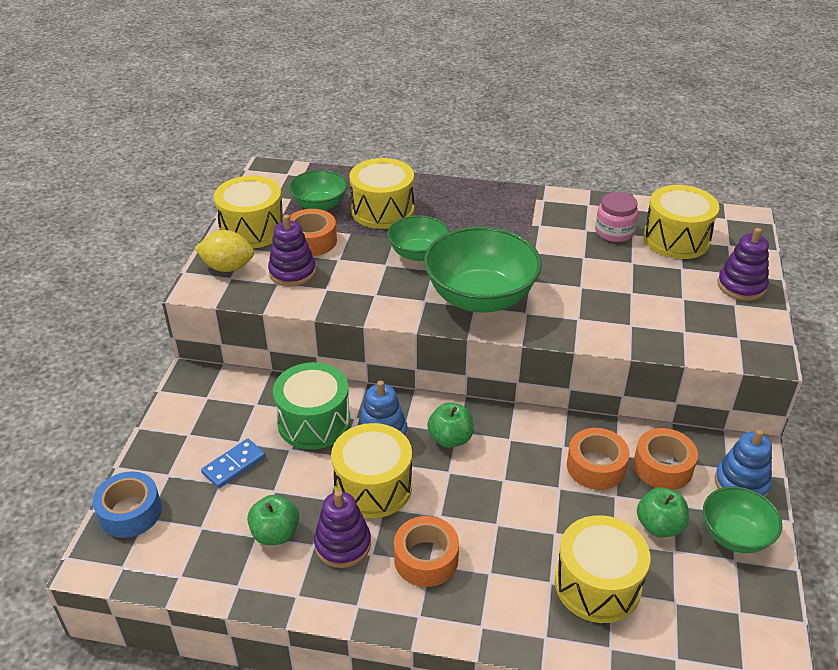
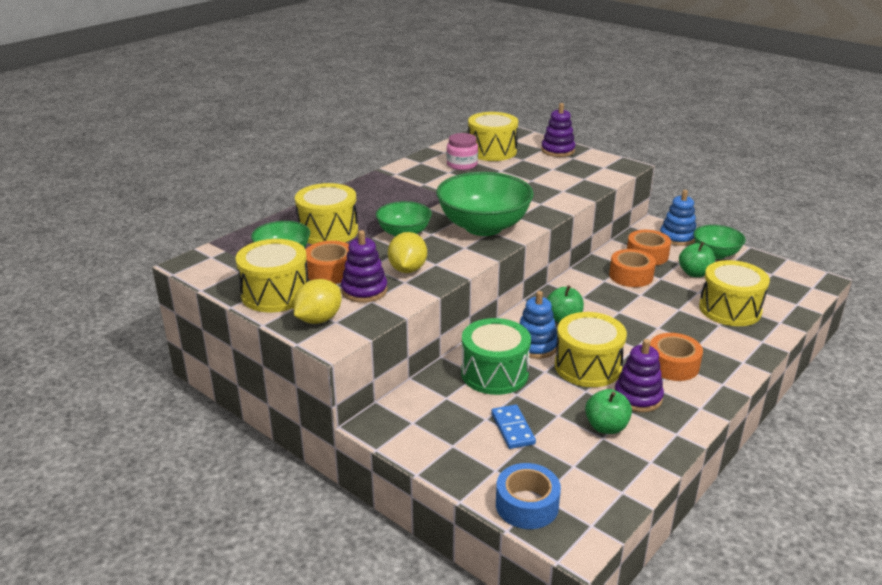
camera: 60 degrees left, 10 degrees down
(350, 282) = (407, 269): none -> yellow lemon

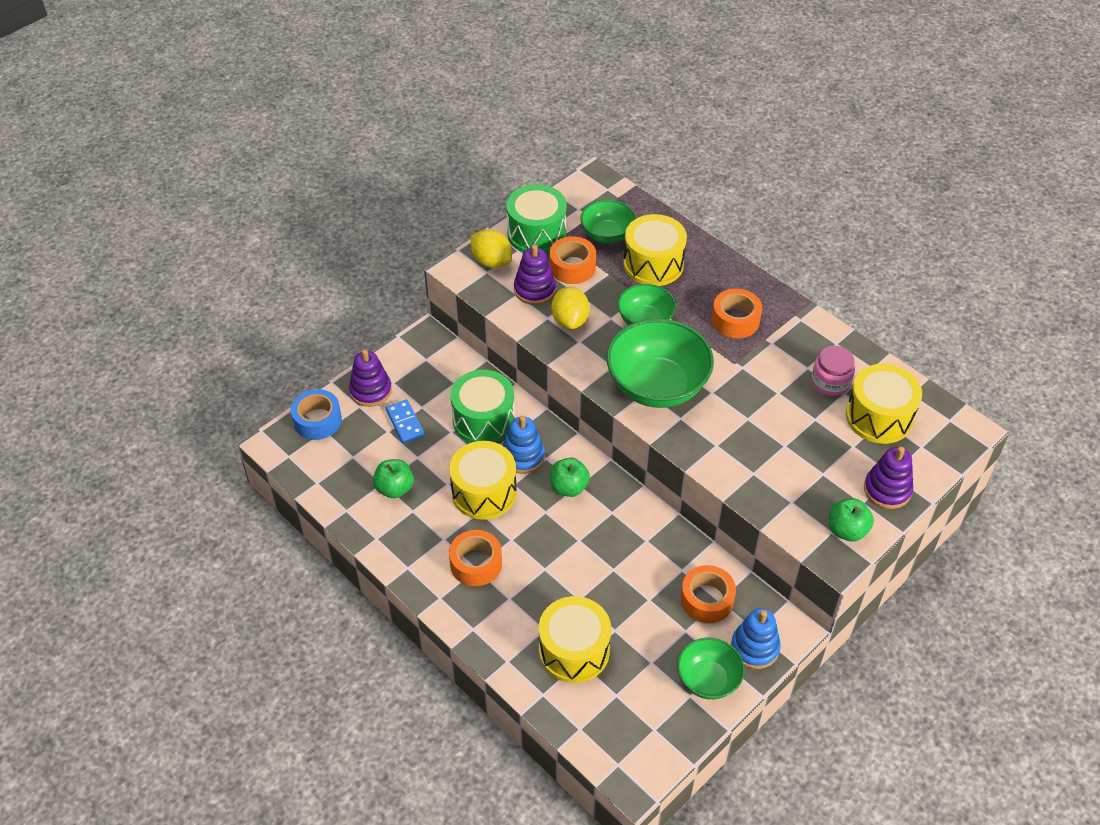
camera: 95 degrees right, 20 degrees up
(275, 294) = (536, 233): yellow drum -> green drum
(407, 269) = (570, 320): yellow lemon -> yellow lemon turned 75 degrees clockwise
(512, 429) = (405, 423): blue domino -> blue domino turned 75 degrees clockwise
(631, 276) = (656, 570): orange tape -> orange tape (735, 320)
(638, 397) = (431, 521): purple stacking toy -> purple stacking toy (371, 391)
(694, 273) = (658, 639): green apple -> green apple (847, 530)

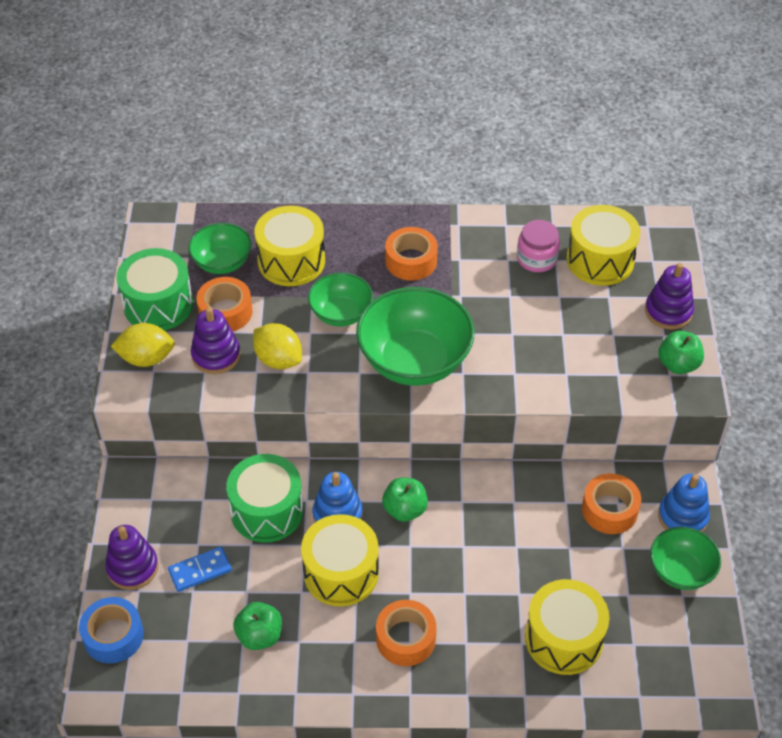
camera: 45 degrees left, 0 degrees up
(405, 423) = (200, 570): blue domino -> blue domino turned 45 degrees counterclockwise

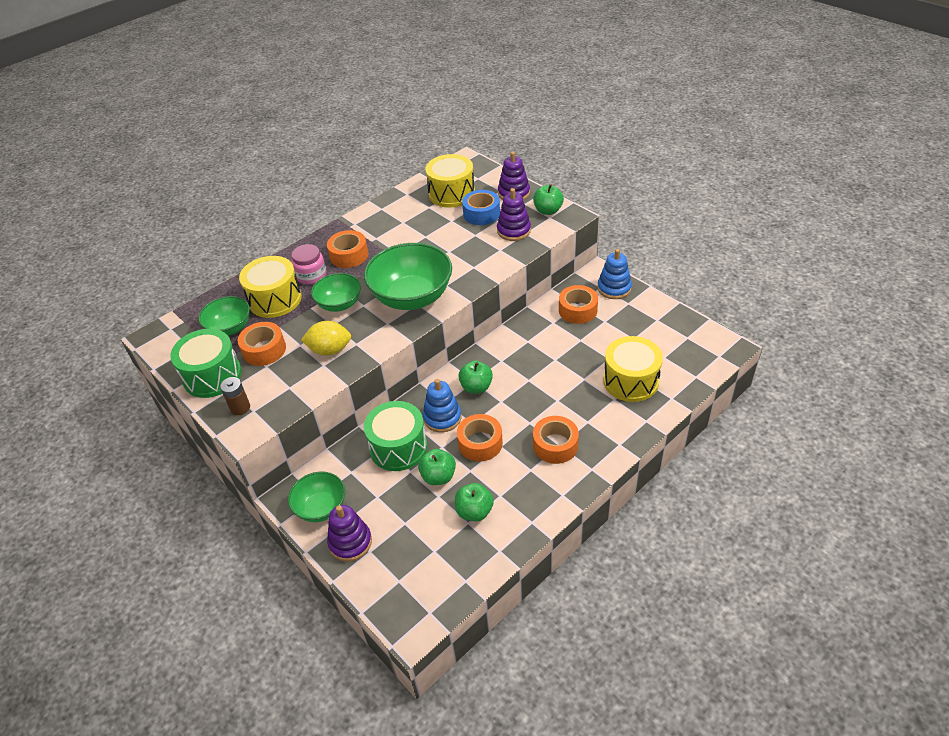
camera: 40 degrees left, 5 degrees down
(113, 636) = (384, 589): blue tape -> blue tape (481, 214)
(146, 358) = (240, 408): yellow lemon -> brown battery
(200, 570) = (396, 509): blue domino -> none
(216, 355) = (286, 375): purple stacking toy -> purple stacking toy (514, 231)
(268, 572) = (438, 476): none -> green apple
(341, 572) = (480, 443): yellow drum -> orange tape
(536, 259) = (418, 212): pink jar -> pink jar (311, 275)
(680, 571) = (643, 310): green bowl -> green bowl (321, 508)

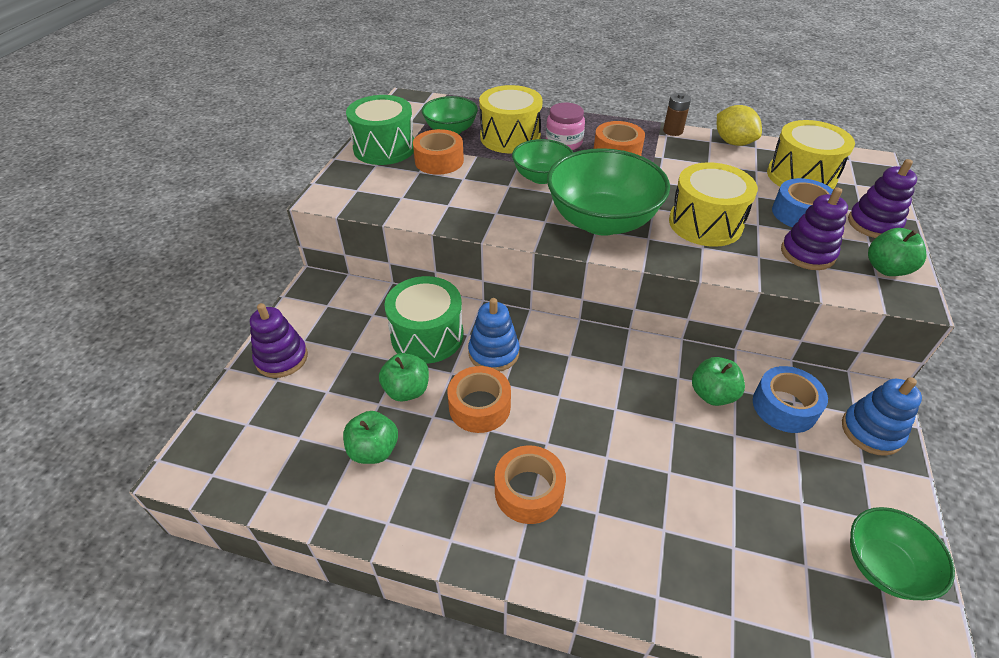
camera: 55 degrees right, 0 degrees up
(240, 408) = (355, 180): brown battery -> brown battery (673, 131)
(321, 508) = (315, 315): green bowl -> green bowl (883, 566)
(330, 350) = (472, 200): yellow lemon -> yellow lemon (733, 142)
(476, 387) = (562, 362): green apple -> green apple (712, 394)
(578, 310) = (784, 407): orange tape -> blue tape
(630, 381) = (716, 537): yellow drum -> yellow drum (705, 223)

